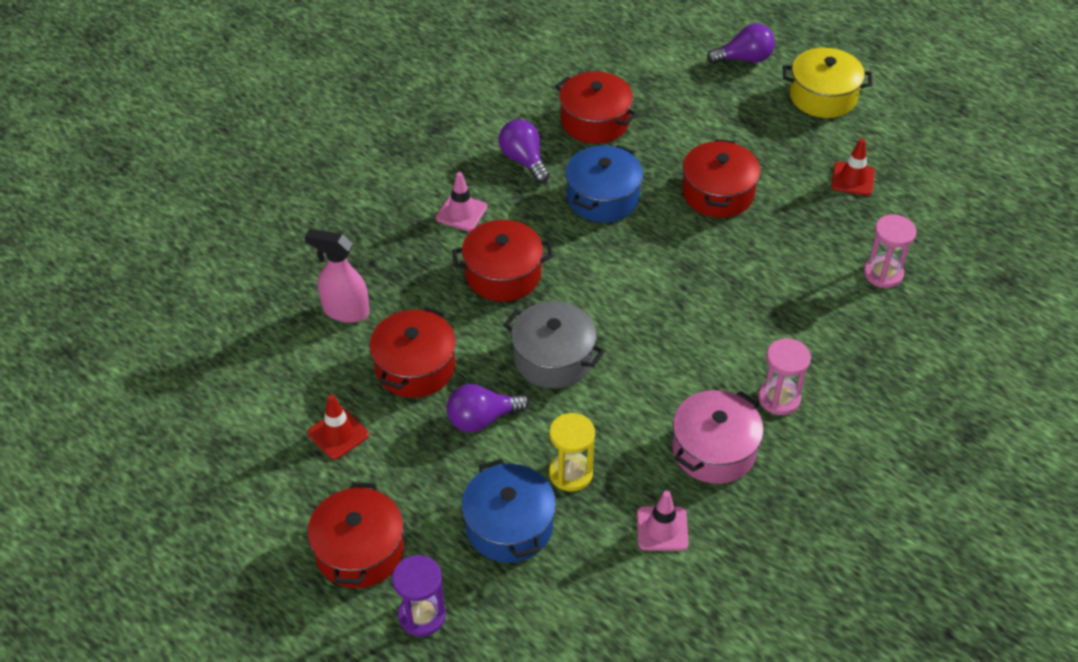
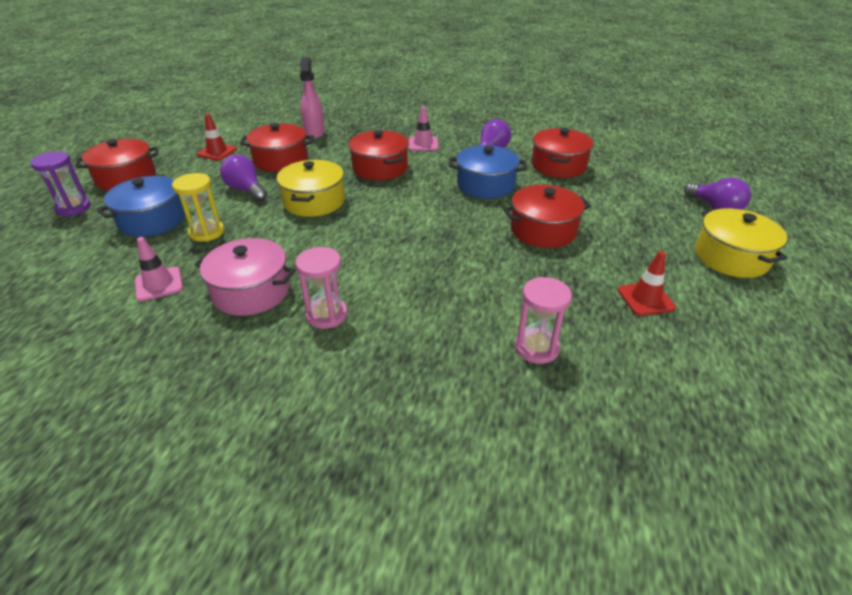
camera: 65 degrees right, 10 degrees down
(553, 358) = (314, 201): grey pot -> yellow pot

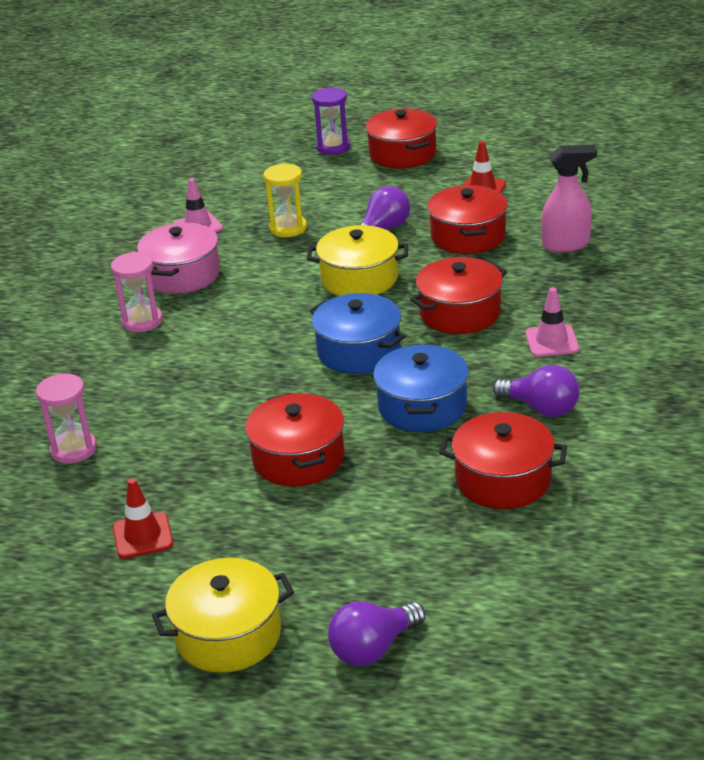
camera: 90 degrees right, 5 degrees down
(152, 220) = (311, 193): blue pot -> blue pot (359, 351)

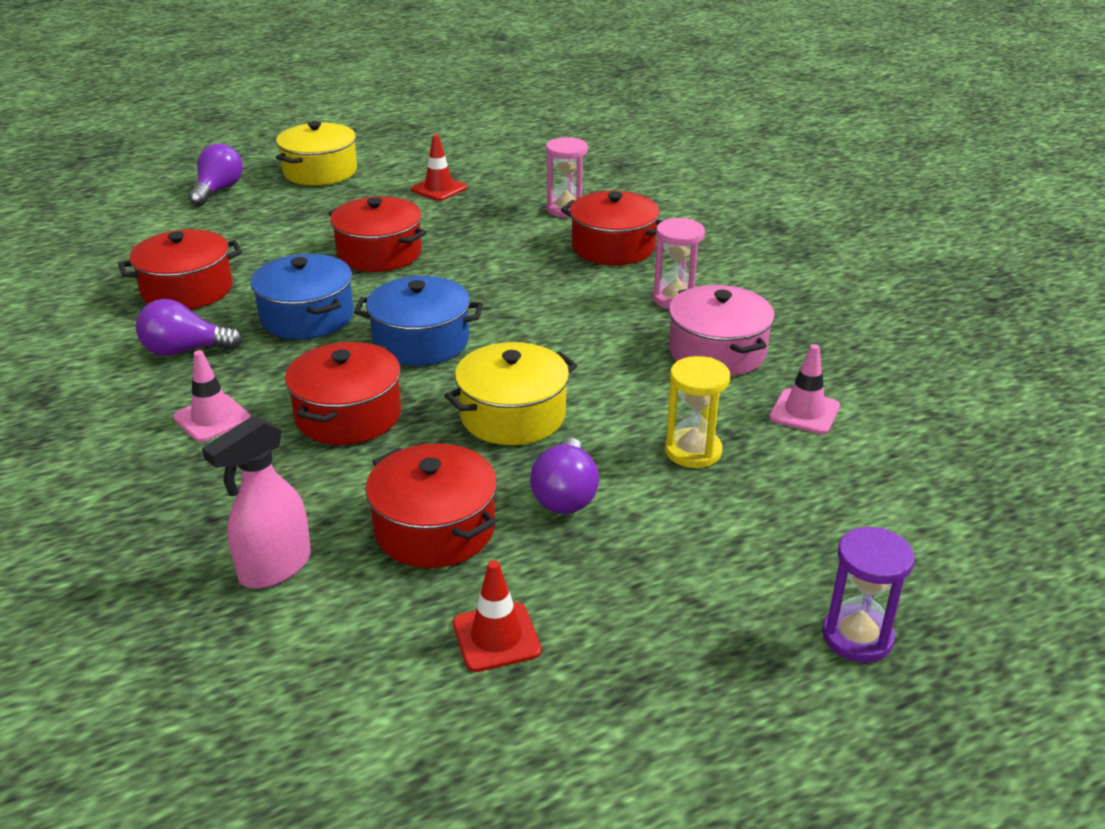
camera: 140 degrees right, 0 degrees up
(402, 154) = (721, 671): red pot -> red pot (613, 247)

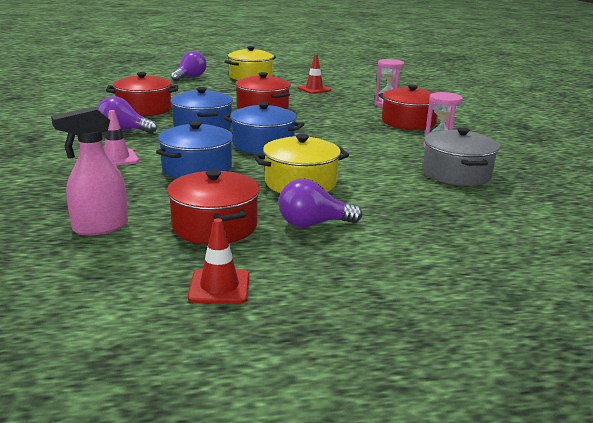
camera: 15 degrees right, 10 degrees down
(348, 415) = (197, 168): red pot -> blue pot
(565, 495) = (313, 224): purple light bulb -> purple light bulb turned 60 degrees clockwise
(693, 451) = (416, 217): yellow hourglass -> none
(717, 352) = (456, 173): pink pot -> grey pot
(804, 412) = (508, 210): pink traffic cone -> none
(857, 637) = (502, 339): purple hourglass -> none

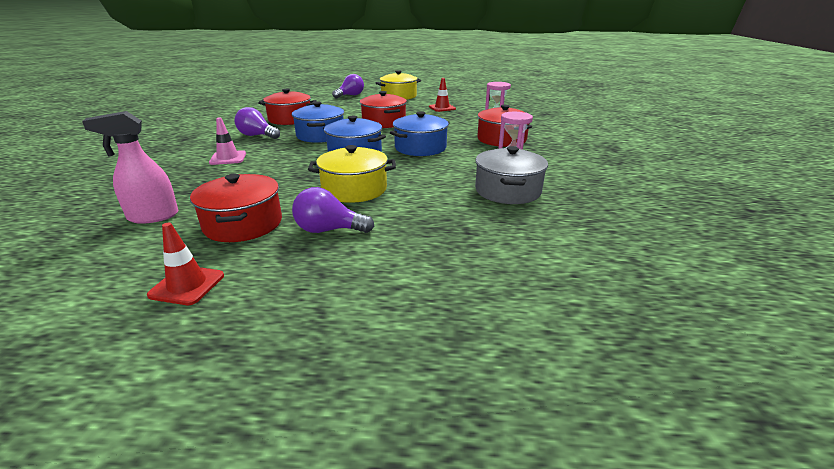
camera: 15 degrees right, 5 degrees up
(197, 168) = (281, 170): blue pot -> blue pot (420, 148)

